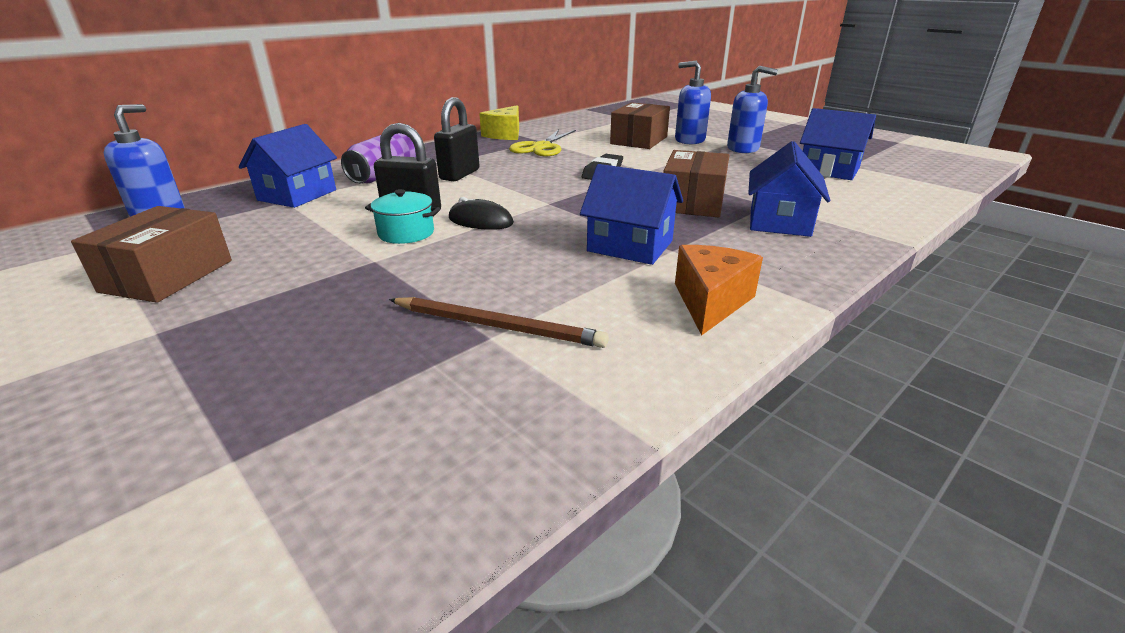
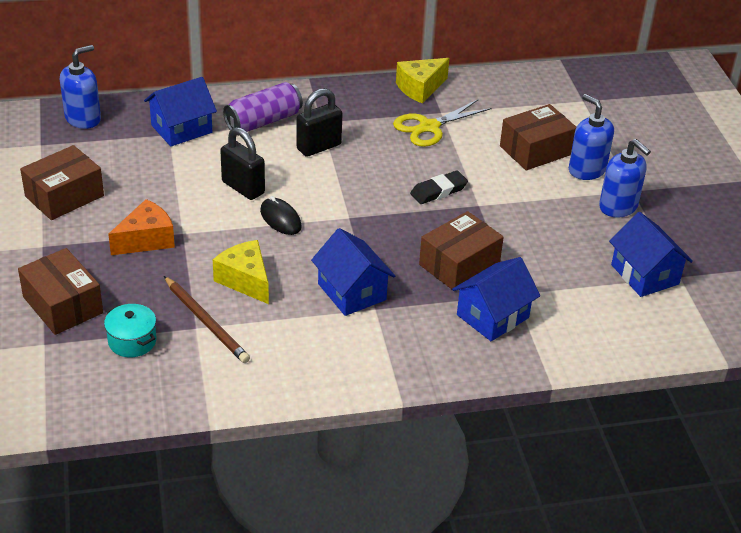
camera: 30 degrees right, 10 degrees up
(238, 389) = (63, 305): none -> brown box
(406, 233) = (221, 211): turquoise pot -> turquoise pot (132, 341)
(501, 273) = (245, 280): none -> yellow cheese
(710, 302) = (340, 362): orange cheese -> orange cheese (146, 240)

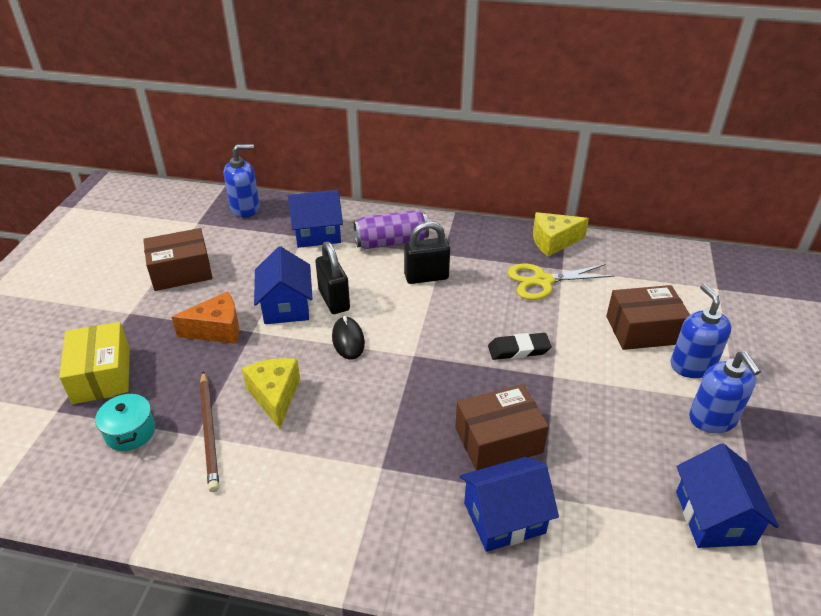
camera: 25 degrees right, 0 degrees up
(63, 305) = (102, 375): brown box -> yellow box
(352, 292) = (369, 440): blue house -> blue house (286, 306)

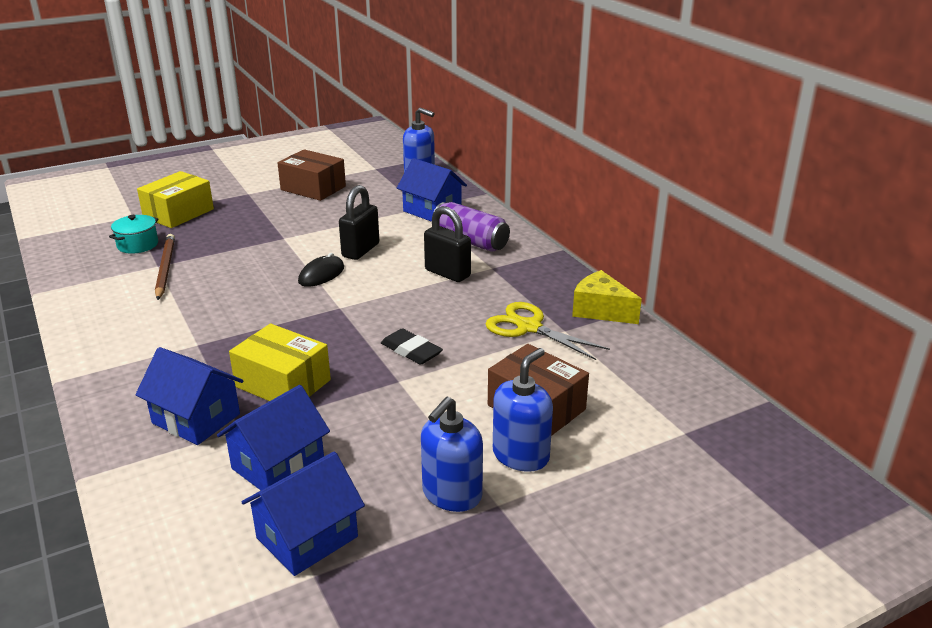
camera: 50 degrees right, 10 degrees down
(209, 432) = (165, 268): brown pencil -> brown pencil turned 135 degrees clockwise
(217, 330) = (269, 226): orange cheese -> none
(275, 396) = (225, 275): yellow cheese -> none
(286, 306) = (328, 237): blue house -> blue house (278, 465)
(498, 440) = (283, 383): brown box -> yellow box

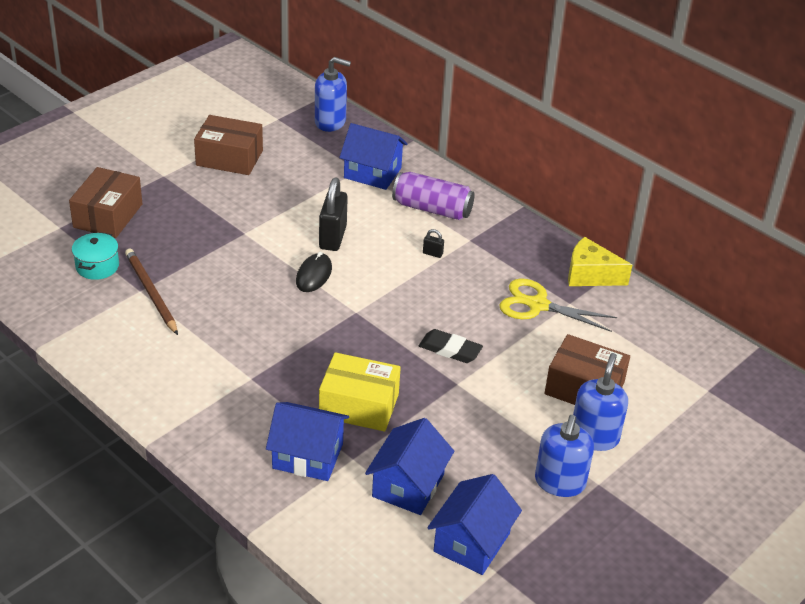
camera: 20 degrees left, 10 degrees up
(178, 213) = (108, 215): yellow box -> brown box
(447, 273) = (432, 253): black padlock -> black padlock, size x0.43

